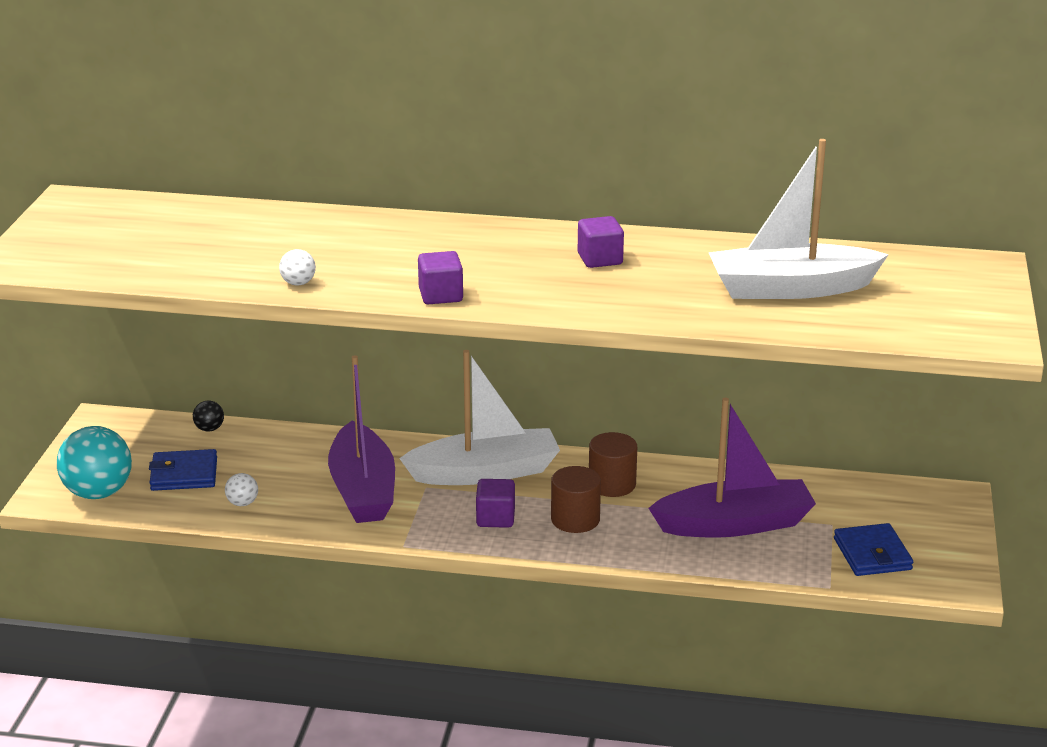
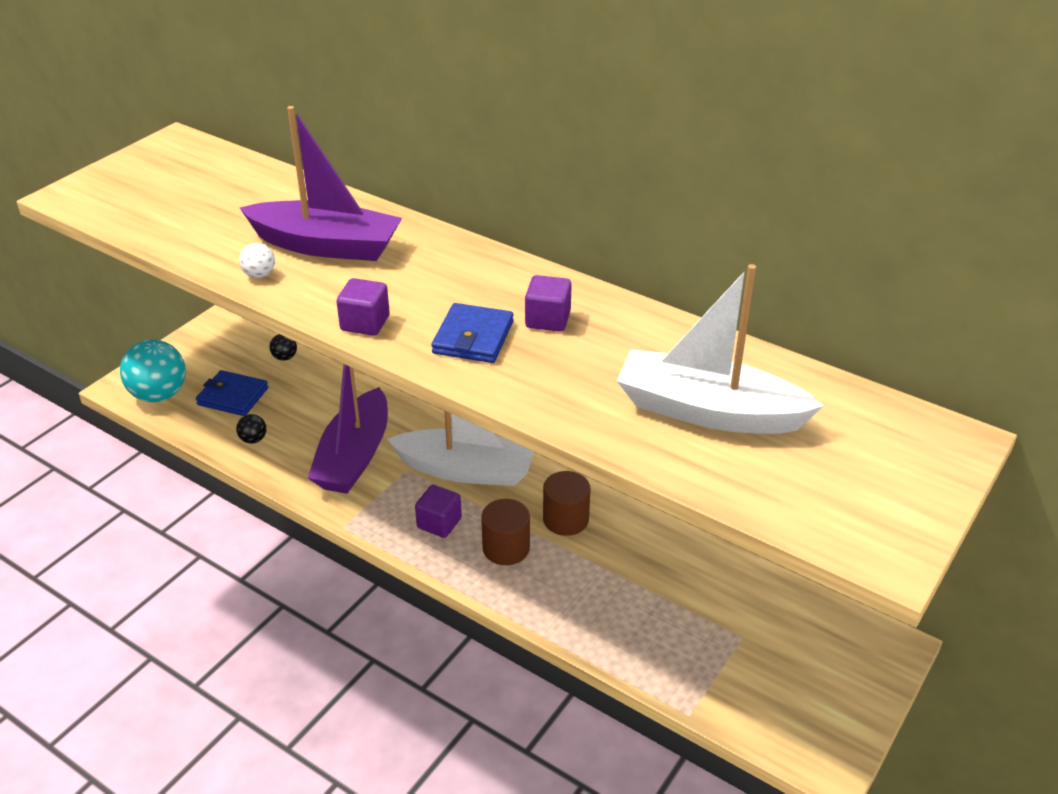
camera: 25 degrees right, 10 degrees up
(242, 503) = (253, 439): white ball -> black ball
(734, 524) = (646, 604): purple boat -> purple boat (326, 245)
(872, 554) = (758, 689): blue wallet -> blue wallet (473, 337)

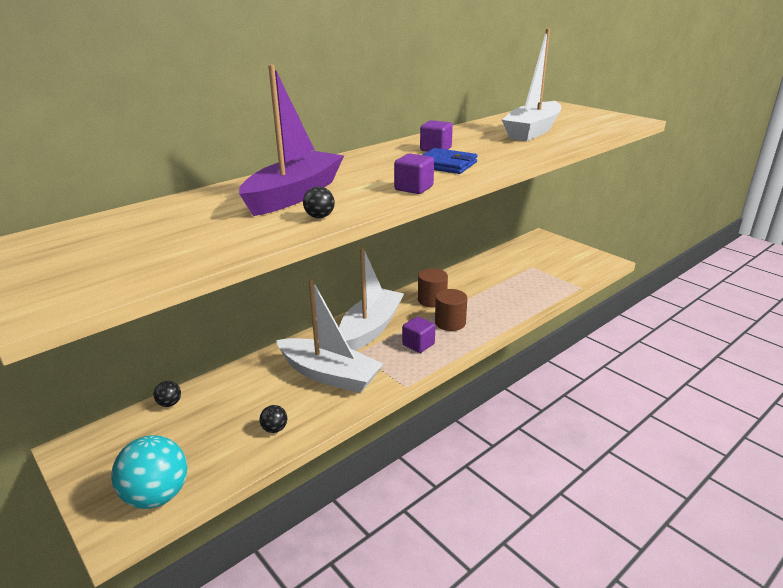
camera: 75 degrees left, 10 degrees down
(233, 396) = (202, 440): blue wallet -> none
(259, 275) = (319, 217): white ball -> black ball
(354, 456) = (329, 375): purple boat -> white boat

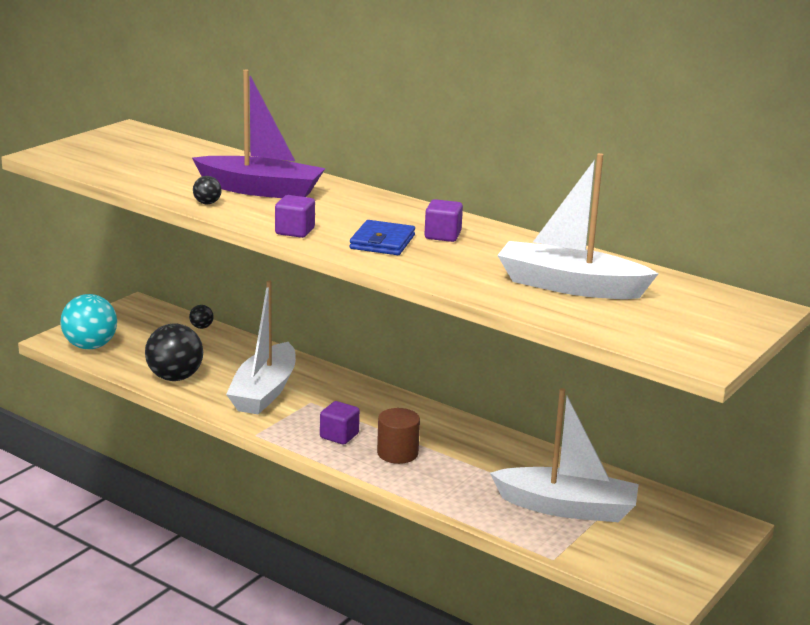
camera: 75 degrees right, 5 degrees down
(275, 429) = (175, 377): black ball -> black ball, size x2.22
(370, 329) = (362, 404): white boat -> white boat (566, 507)
(432, 300) = (450, 438): brown cylinder -> none

